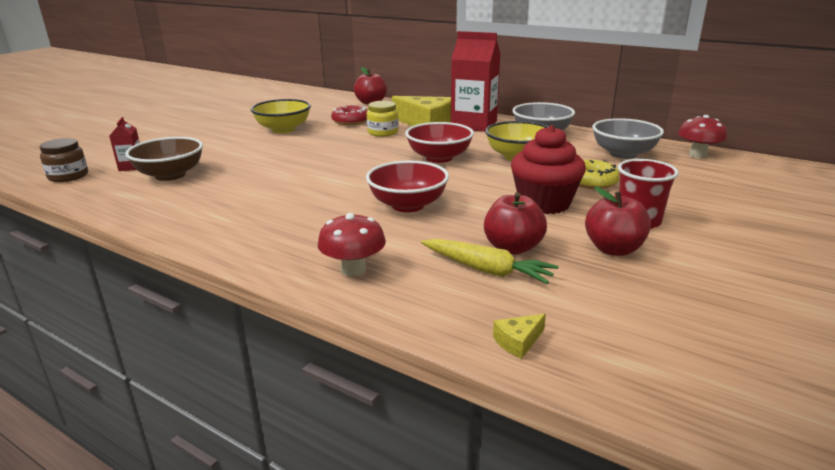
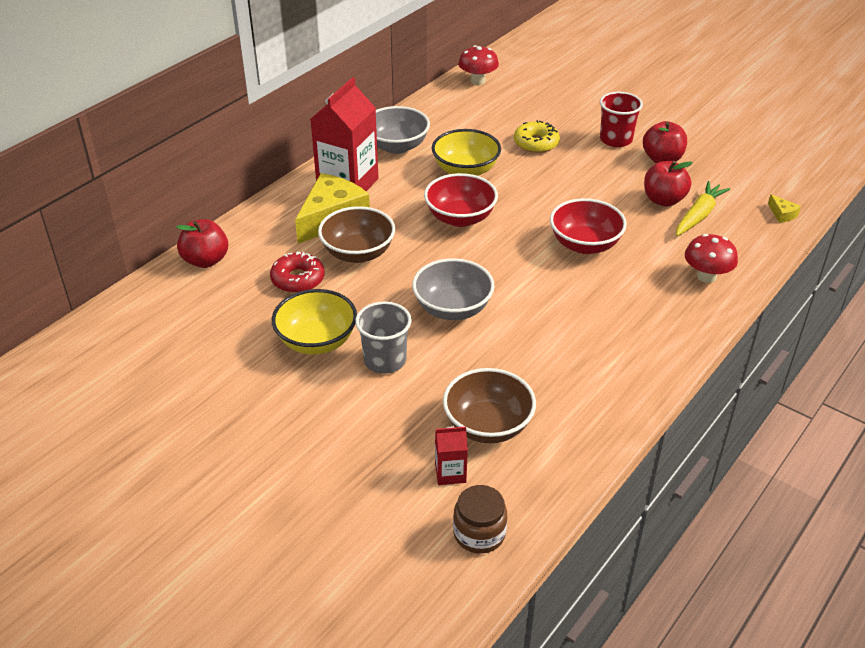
camera: 85 degrees left, 15 degrees up
(257, 145) = (385, 360): none -> grey cup
(383, 132) = (358, 253): yellow jar -> brown bowl
(544, 203) = (582, 174): red cupcake -> none
(623, 154) = (468, 114): grey bowl -> grey bowl (452, 308)

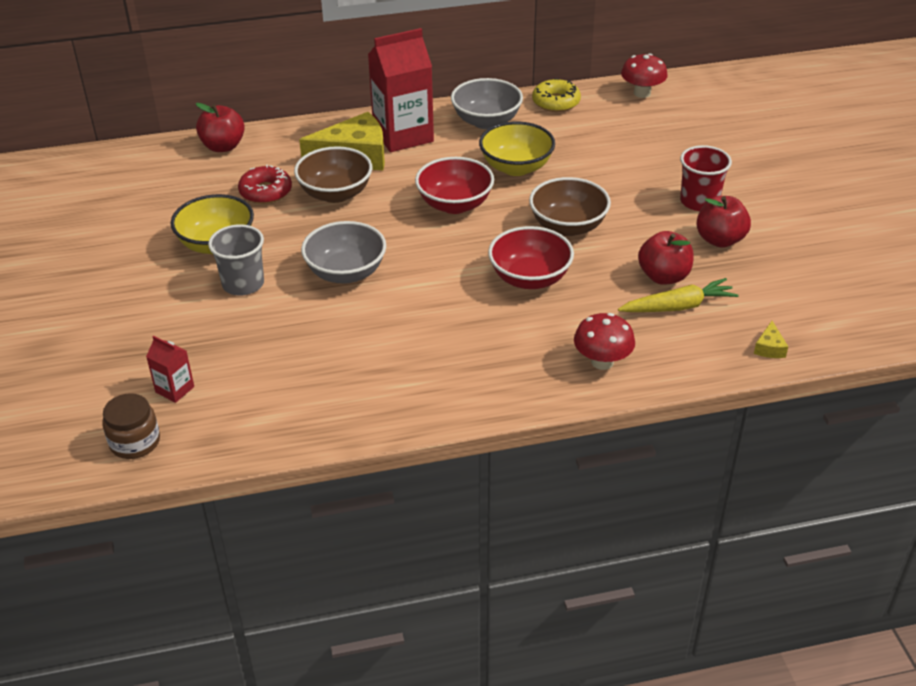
camera: 40 degrees right, 0 degrees up
(488, 425) = (247, 373): brown bowl -> brown bowl (568, 226)
(536, 143) = (615, 171): yellow donut -> yellow donut (556, 102)

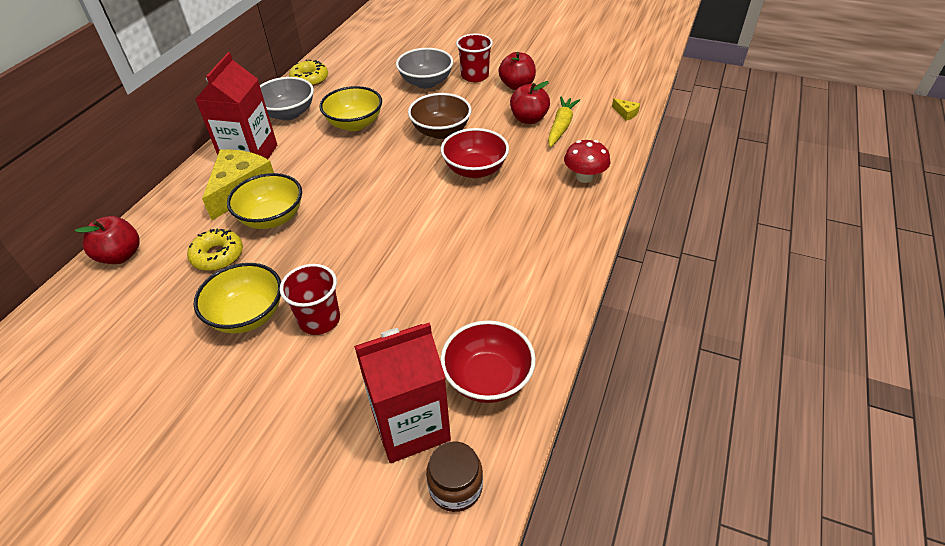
camera: 55 degrees left, 5 degrees up
(175, 389) = (410, 425): red carton -> red carton, size x2.20
(243, 284) = (319, 319): grey cup -> red cup
(266, 192) = (218, 255): red donut -> yellow donut
(335, 194) = (272, 218): brown bowl -> yellow bowl
(346, 273) = (373, 253): grey bowl -> grey bowl (426, 82)
(455, 204) = (360, 167): red bowl -> red bowl (487, 378)
(642, 93) = (347, 47): red mushroom -> none

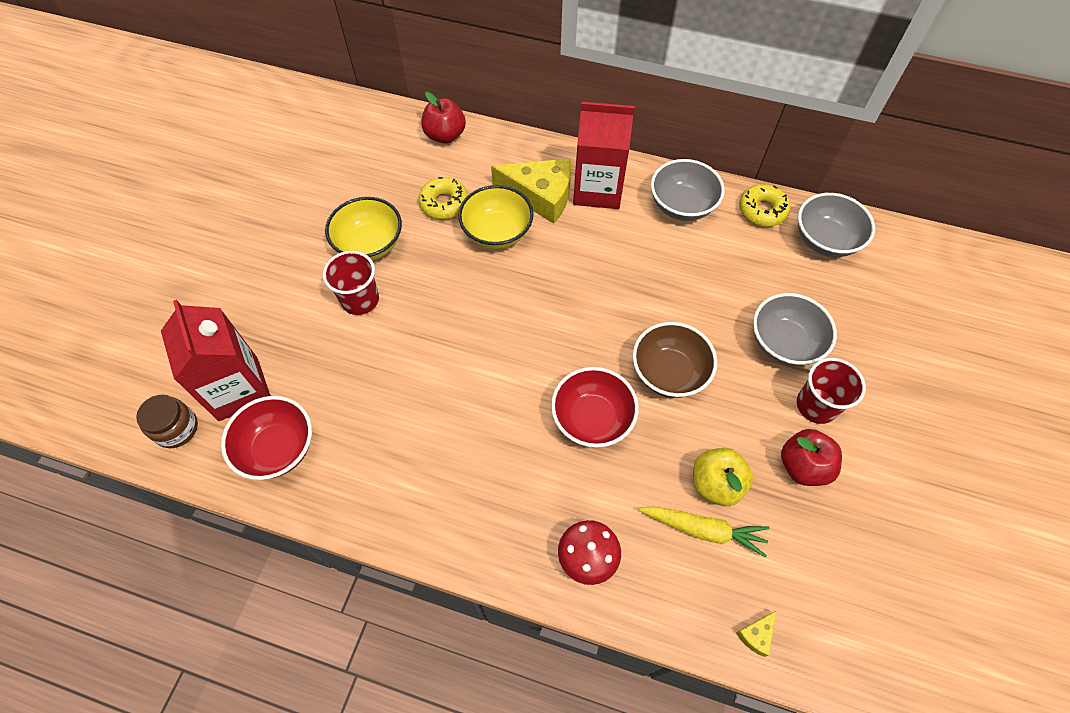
camera: 85 degrees right, 15 degrees up
(346, 58) = (825, 240): none -> grey bowl
(354, 124) = (671, 275): yellow bowl -> none
(528, 119) = (715, 484): red apple -> yellow apple

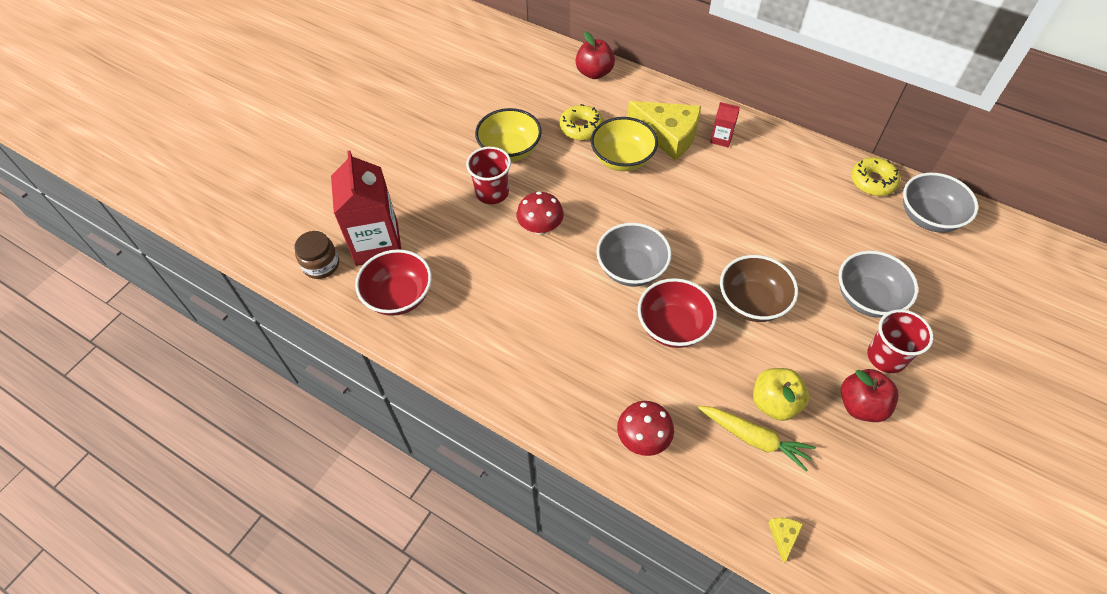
camera: 15 degrees right, 5 degrees down
(423, 331) = (540, 227): none -> red mushroom
(597, 189) = (721, 138): red carton -> red carton, size x0.46
(682, 205) = (797, 165): grey bowl -> grey bowl (631, 269)
(756, 635) = (783, 536): yellow cheese -> yellow cheese turned 135 degrees clockwise

